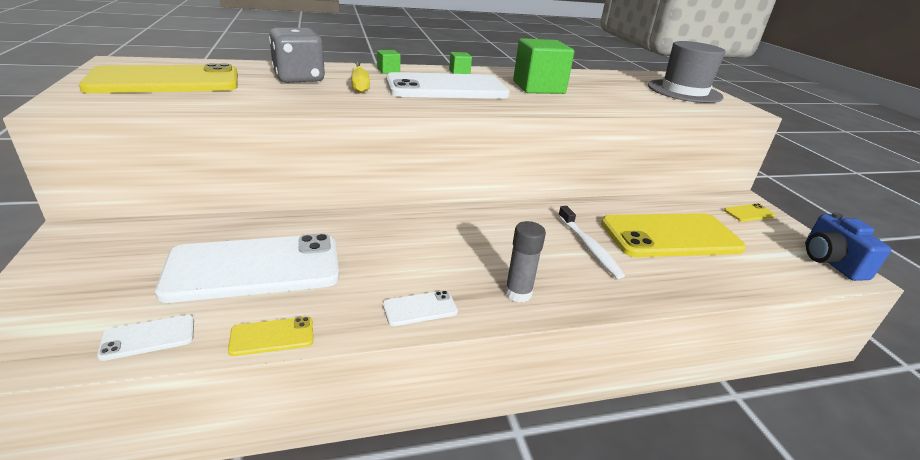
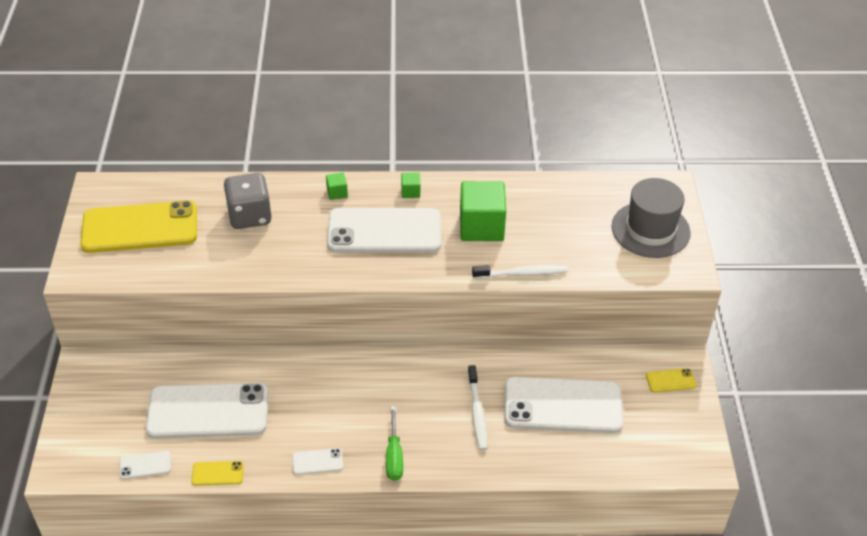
camera: 15 degrees right, 15 degrees up
(360, 85) = (302, 229): yellow screwdriver -> none
(518, 293) = (394, 456): grey glue stick -> green screwdriver
(600, 109) = (522, 273): none -> white toothbrush
(670, 236) = (562, 405): yellow phone -> white phone
(830, 262) = (696, 451): blue camera -> none

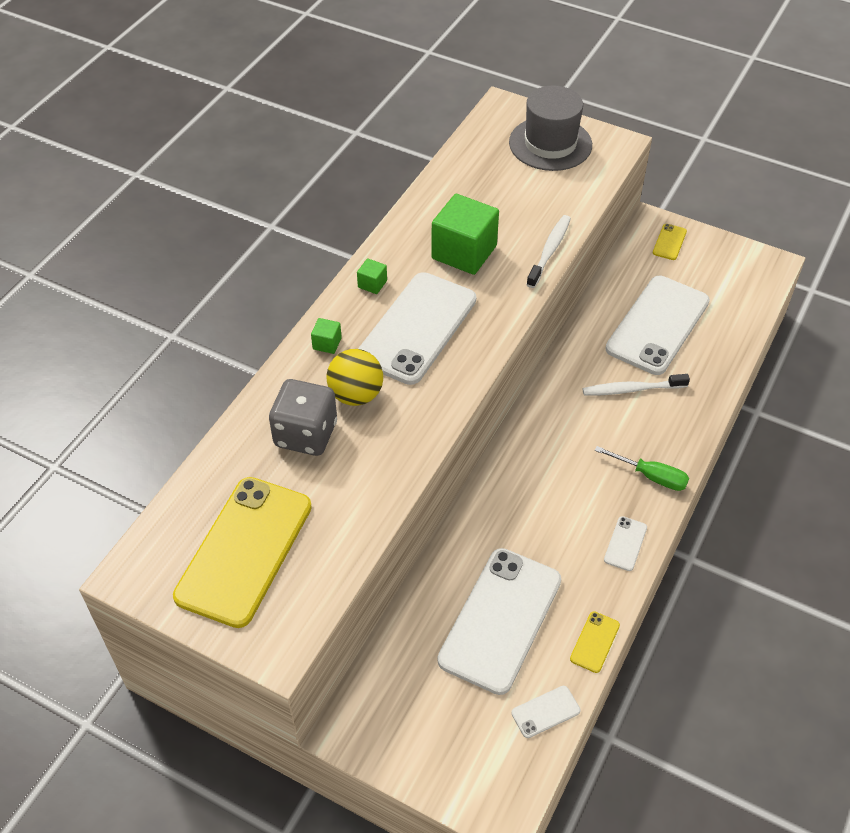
camera: 60 degrees left, 5 degrees up
(145, 465) = (545, 712): white phone -> white phone turned 45 degrees clockwise
(300, 225) = (356, 395): none -> yellow ball
(477, 412) = (632, 389): white toothbrush -> white toothbrush turned 150 degrees clockwise

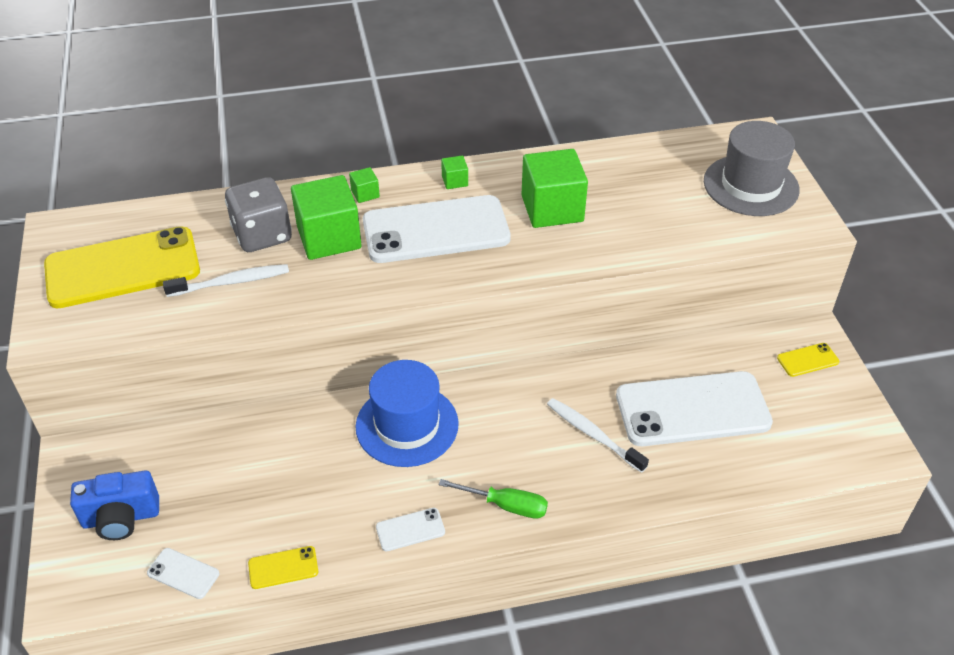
camera: 50 degrees right, 5 degrees down
(356, 395) = (329, 238): yellow ball -> green cube
(450, 728) = (121, 518): none -> blue camera
(500, 620) = (252, 488): white phone -> none
(526, 486) = (407, 425): none -> blue hat
(549, 251) = (618, 255): white toothbrush -> white toothbrush (231, 282)
(651, 476) = (506, 505): green screwdriver -> green screwdriver turned 60 degrees counterclockwise

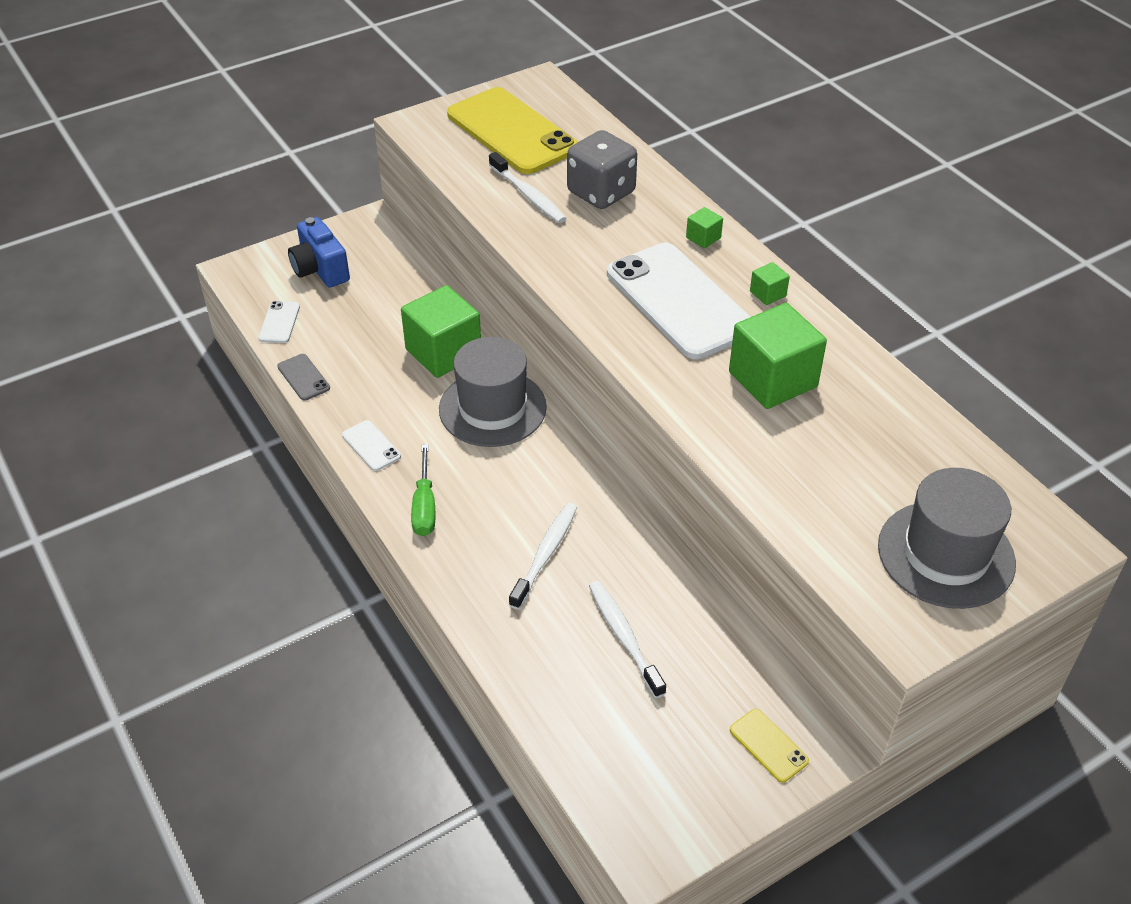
camera: 70 degrees right, 0 degrees up
(283, 567) = (303, 377): yellow phone -> grey phone
(329, 238) = (623, 234): green cube -> green cube (443, 352)
(407, 425) = (492, 408): blue hat -> grey hat
(692, 409) = (624, 637): white phone -> white toothbrush

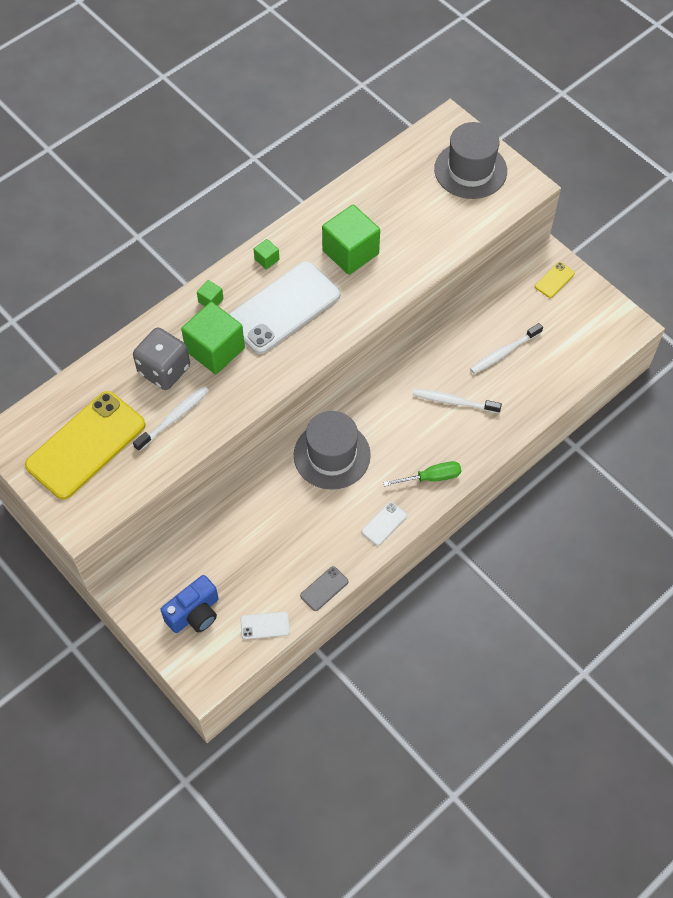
camera: 100 degrees left, 15 degrees up
(443, 352) = (279, 499): green cube -> green cube (215, 350)

